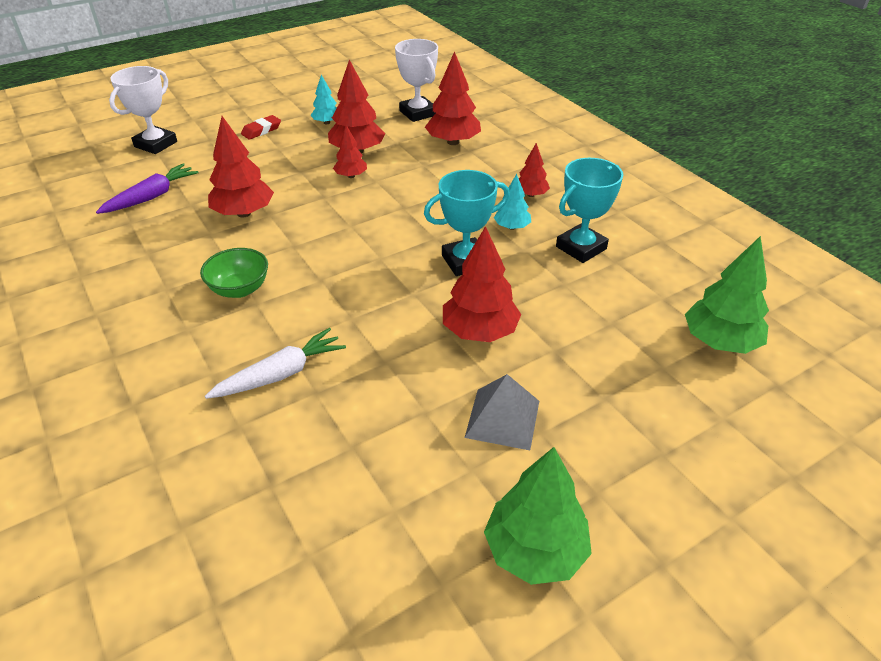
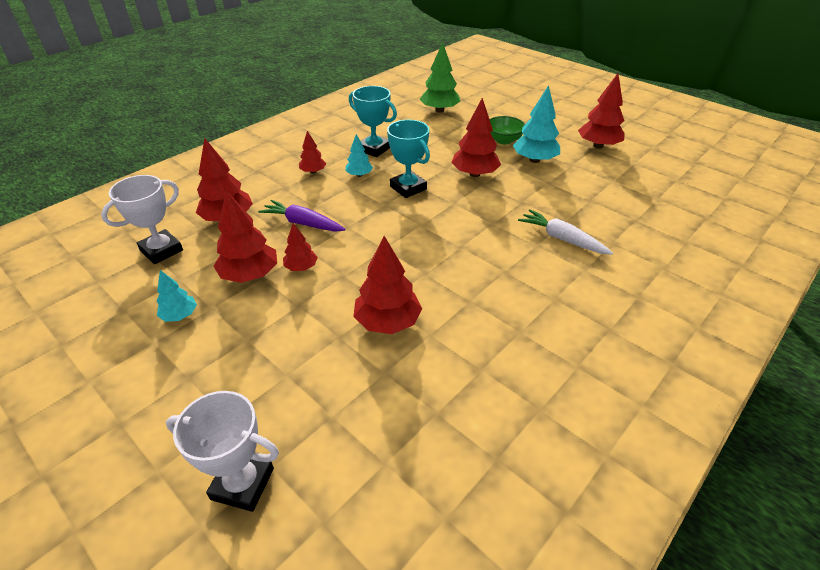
camera: 105 degrees left, 0 degrees up
(152, 197) = (380, 417): purple carrot -> purple carrot (303, 223)
(239, 289) = (495, 286): green bowl -> green bowl (503, 140)
(261, 130) = (199, 371): red eraser -> none
(502, 418) = (534, 160): grey pyramid -> turquoise tree
(535, 550) = (598, 146): green tree -> red tree

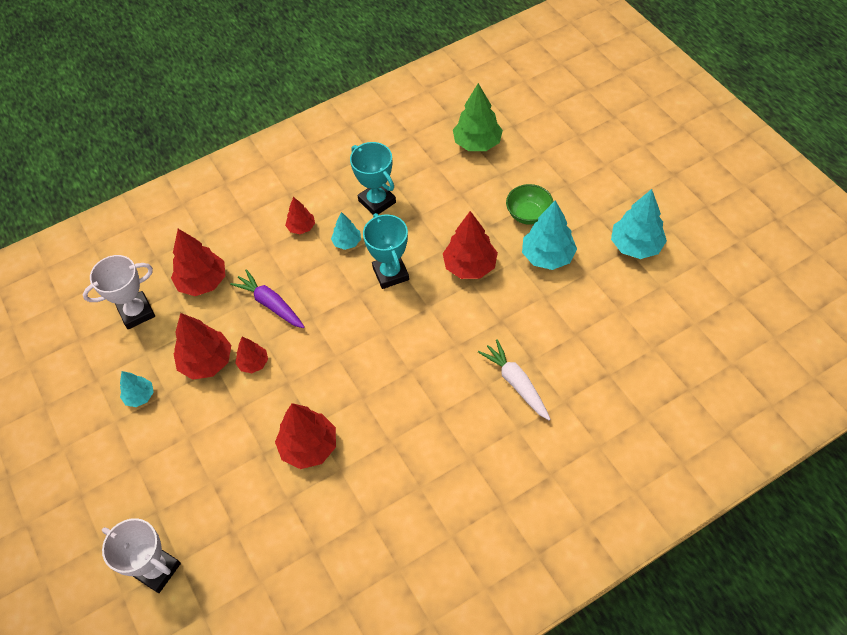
camera: 20 degrees right, 15 degrees up
(598, 146) = (635, 246): red tree -> turquoise tree

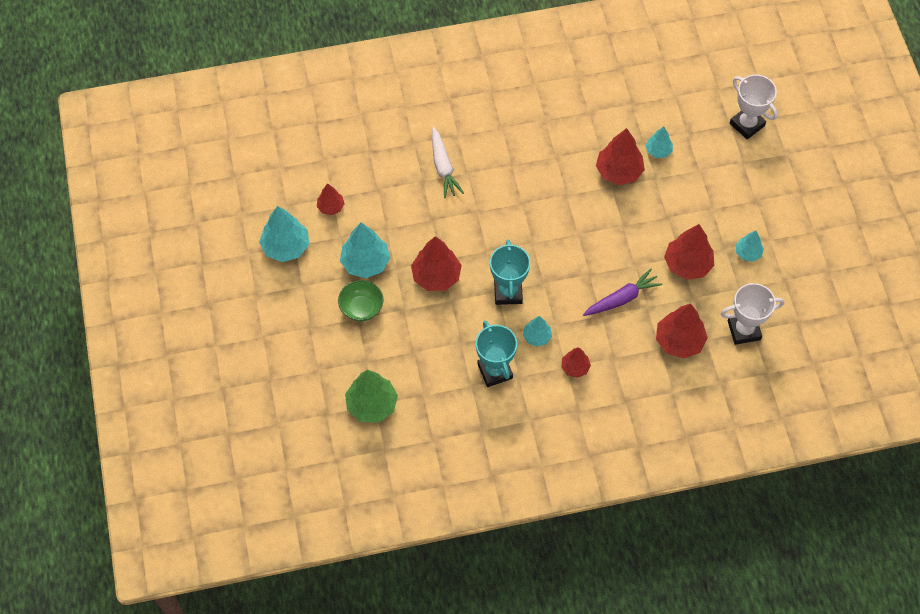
camera: 165 degrees left, 5 degrees up
(253, 363) = (648, 250): red tree -> red tree (331, 207)
(266, 491) = (658, 151): none -> turquoise tree
(270, 304) = (622, 298): purple carrot -> purple carrot turned 90 degrees counterclockwise

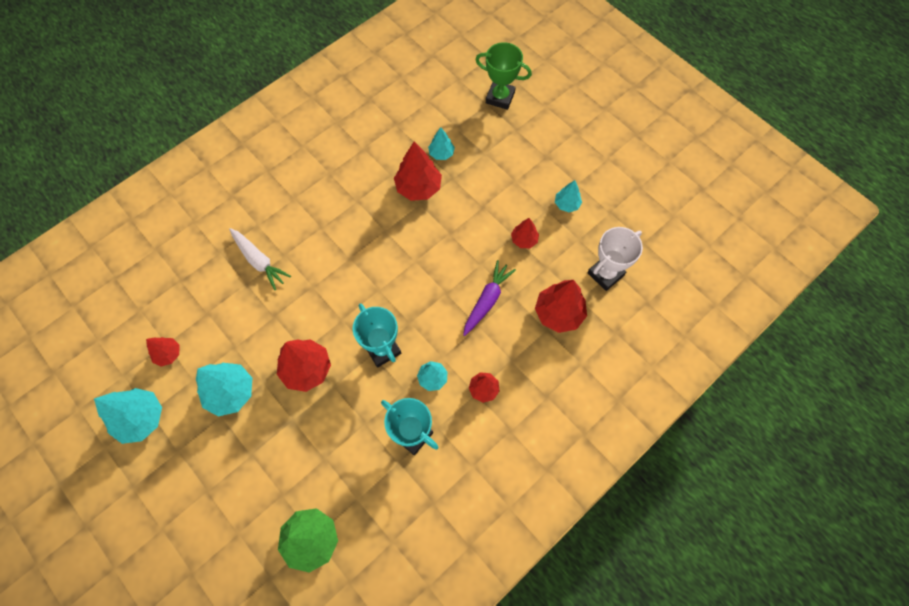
camera: 30 degrees left, 5 degrees up
(361, 308) = (250, 442): green bowl -> none
(687, 264) = (524, 240): red tree -> red tree, size x0.57
(747, 124) = (500, 97): white trophy -> green trophy

